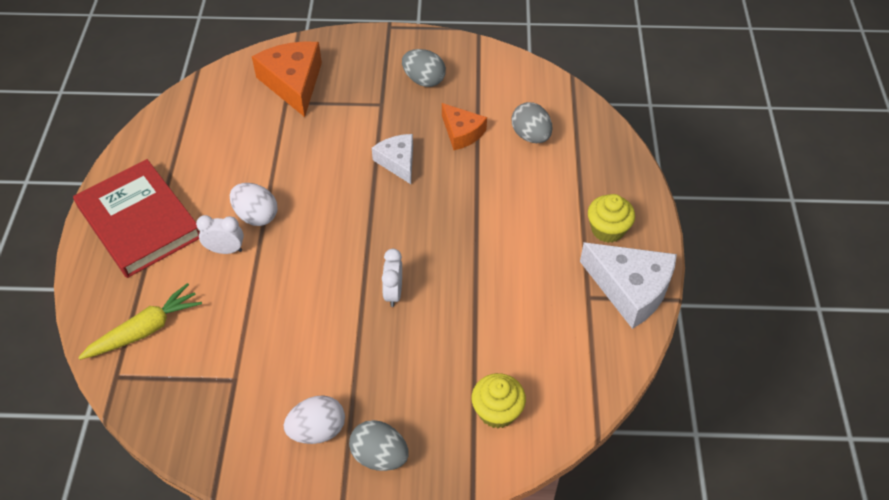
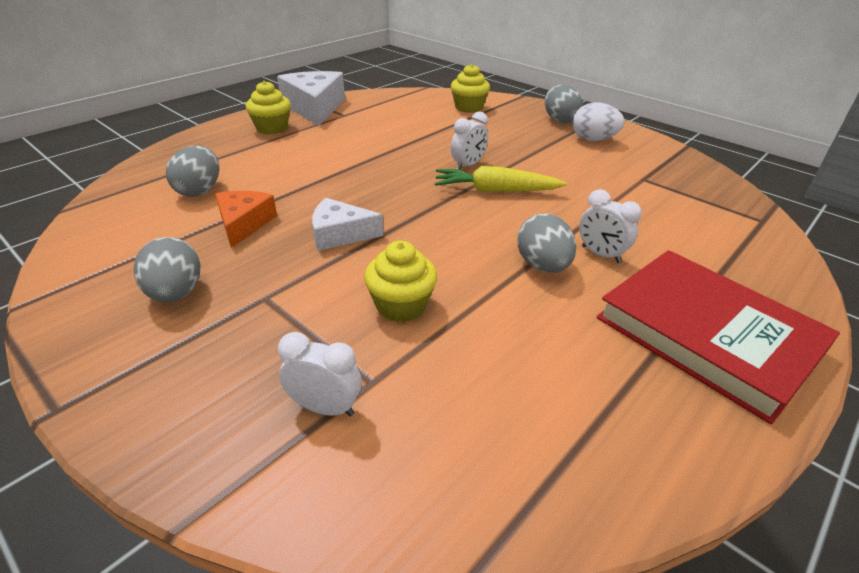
camera: 140 degrees left, 15 degrees down
(139, 222) = (707, 335): red book -> red book turned 45 degrees counterclockwise
(145, 330) = (723, 236): yellow carrot -> yellow carrot (495, 190)
(256, 216) = (542, 266): white egg -> grey egg
(293, 83) = (325, 407): orange cheese -> white clock
(311, 141) = (401, 305): none -> yellow cupcake
(398, 162) = (340, 234): white cheese -> white cheese turned 75 degrees clockwise

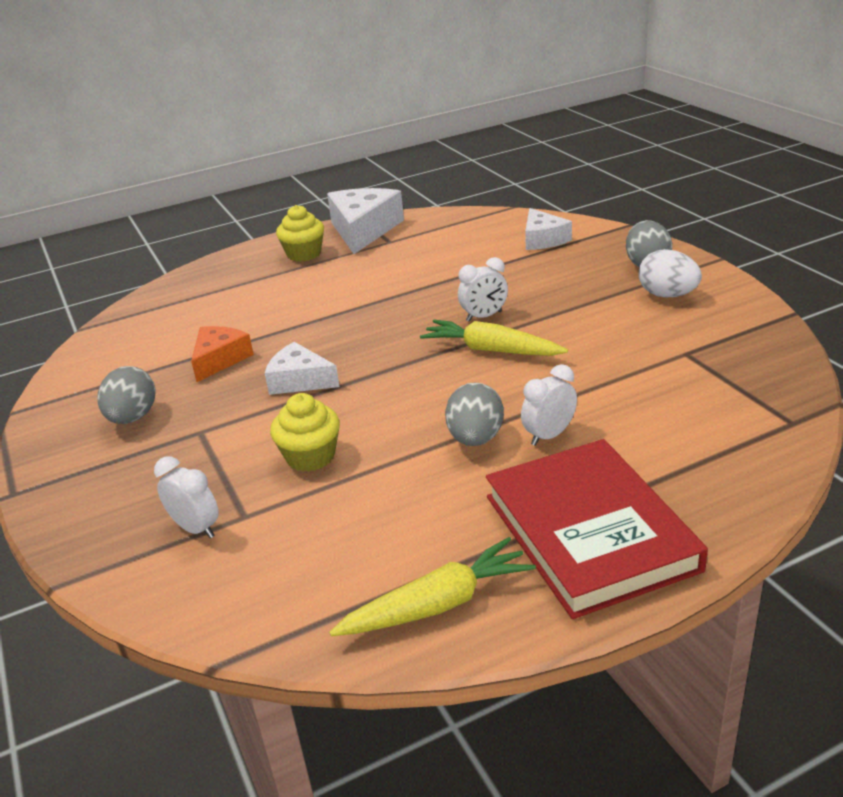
camera: 25 degrees right, 5 degrees down
(200, 191) = (199, 321): grey egg -> none
(468, 107) = (543, 239): yellow cupcake -> white cheese
(600, 254) = (549, 435): white clock -> white clock turned 75 degrees clockwise
(642, 439) = (438, 604): none -> yellow carrot

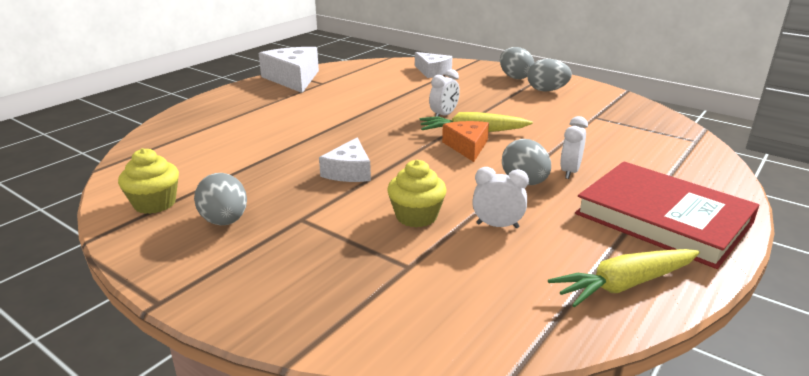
camera: 30 degrees left, 5 degrees down
(196, 528) = (376, 285): white clock -> white clock (497, 225)
(220, 359) = (263, 169): orange cheese -> orange cheese (467, 146)
(299, 380) = (349, 171): white cheese -> white cheese turned 75 degrees counterclockwise
(304, 254) = (260, 97): yellow cupcake -> yellow cupcake (155, 203)
(438, 604) = (624, 285): yellow carrot -> yellow carrot turned 150 degrees counterclockwise
(667, 295) = (546, 90): white egg -> grey egg

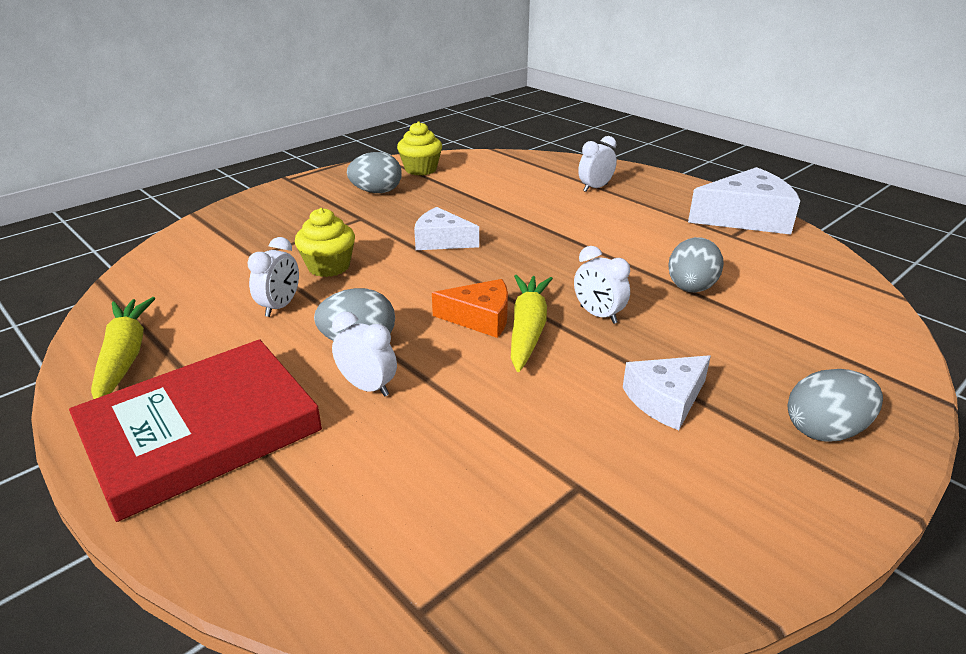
camera: 100 degrees right, 5 degrees up
(231, 119) = (595, 188): none -> white clock
(432, 71) = (826, 331): white cheese -> white cheese (666, 400)
(546, 90) = (740, 458): grey egg -> grey egg (690, 288)

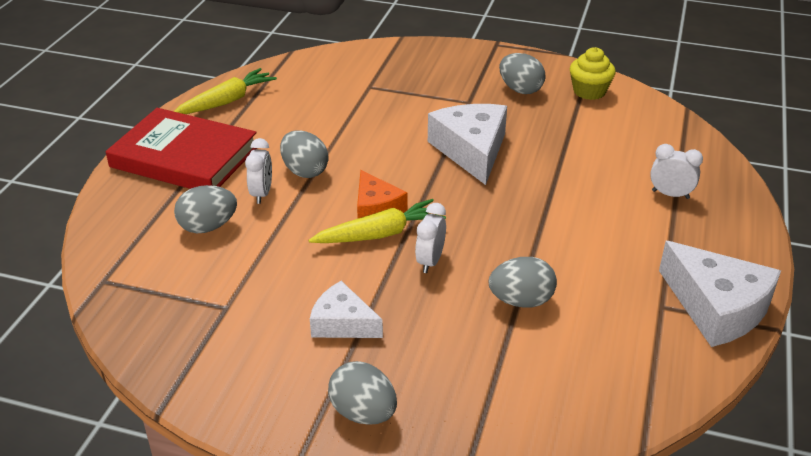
camera: 60 degrees right, 5 degrees up
(280, 306) = (318, 125): white clock -> none
(329, 267) = (384, 120): yellow cupcake -> none
(391, 454) = (208, 227): none -> grey egg
(441, 241) = (471, 150): white cheese -> white cheese, size x1.64

